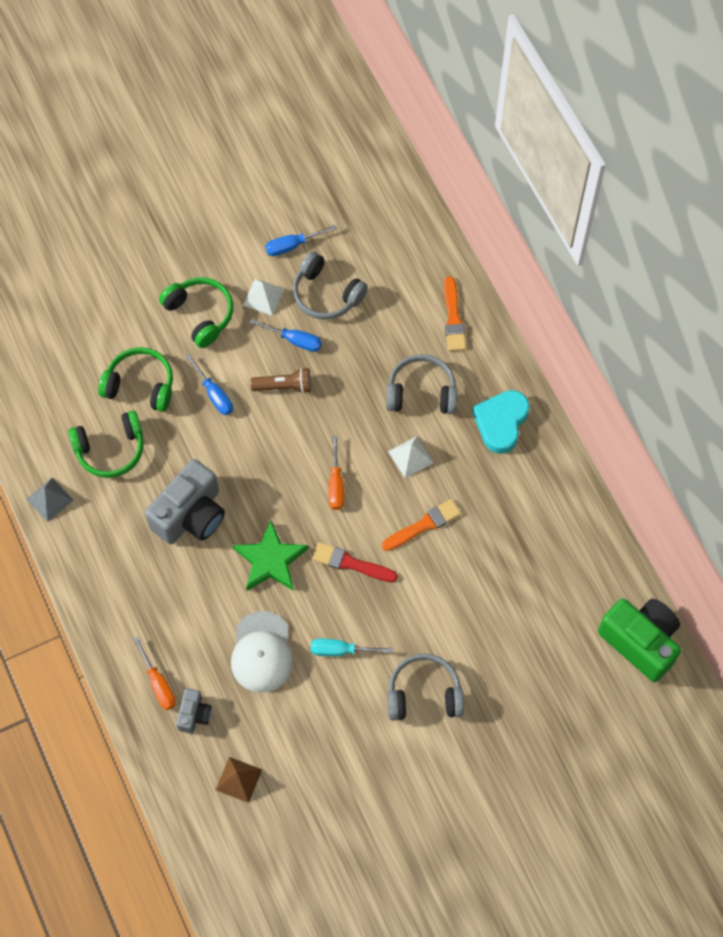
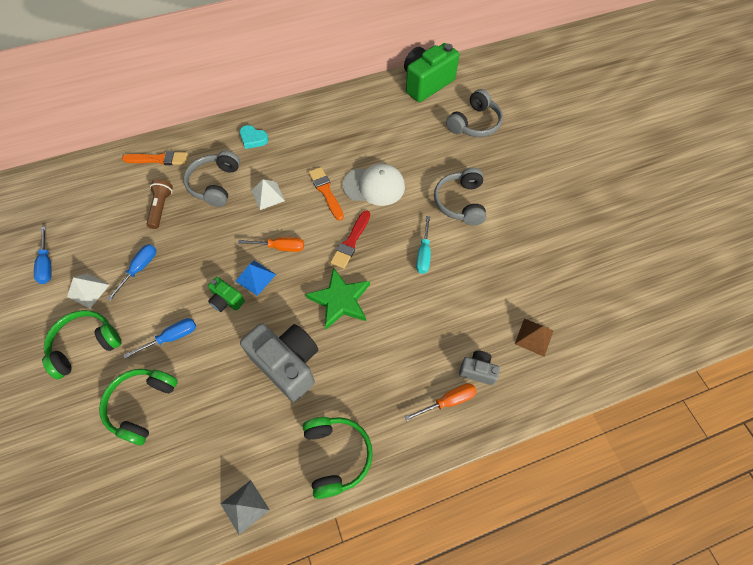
camera: 85 degrees left, 5 degrees down
(110, 449) = (203, 438): green headphones -> green headphones (336, 456)
(261, 439) = (227, 300): none -> green camera
(262, 652) = (422, 312): white cap -> white cap (374, 186)
(284, 386) = (181, 279): brown flashlight -> brown flashlight (161, 207)
(293, 464) = (255, 277): none -> blue pyramid
(326, 294) = (105, 242): grey headphones -> grey headphones (474, 123)
(501, 422) = (253, 139): turquoise heart -> turquoise heart, size x0.61

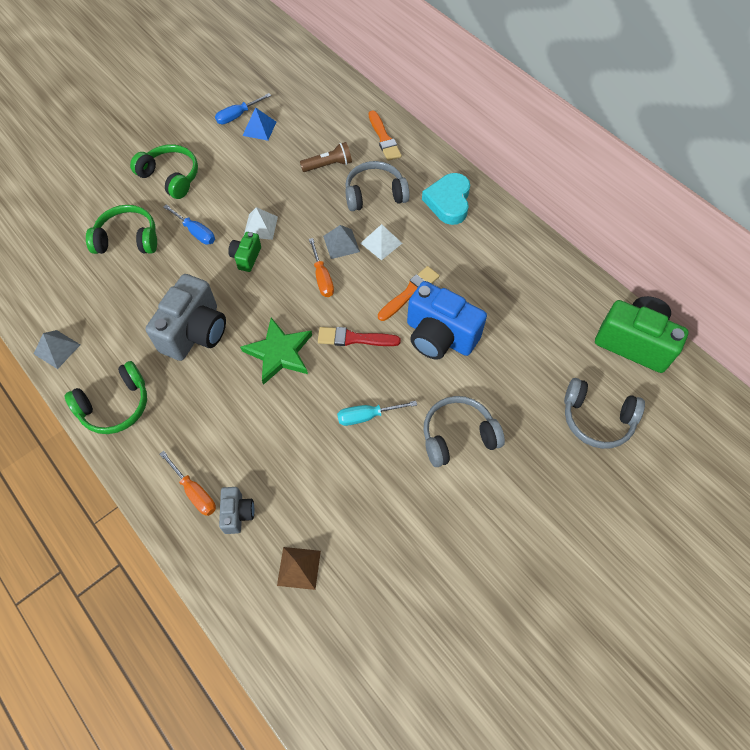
camera: 70 degrees right, 0 degrees up
(88, 290) = (222, 154): white pyramid -> white pyramid (260, 226)
(139, 269) = (256, 179): blue screwdriver -> none
(253, 139) = (448, 202): turquoise heart -> turquoise heart, size x1.64
(253, 223) = (341, 244): none -> grey pyramid
(255, 277) = (279, 270): blue pyramid -> blue pyramid (259, 128)
(374, 186) = (439, 336): white cap -> blue camera

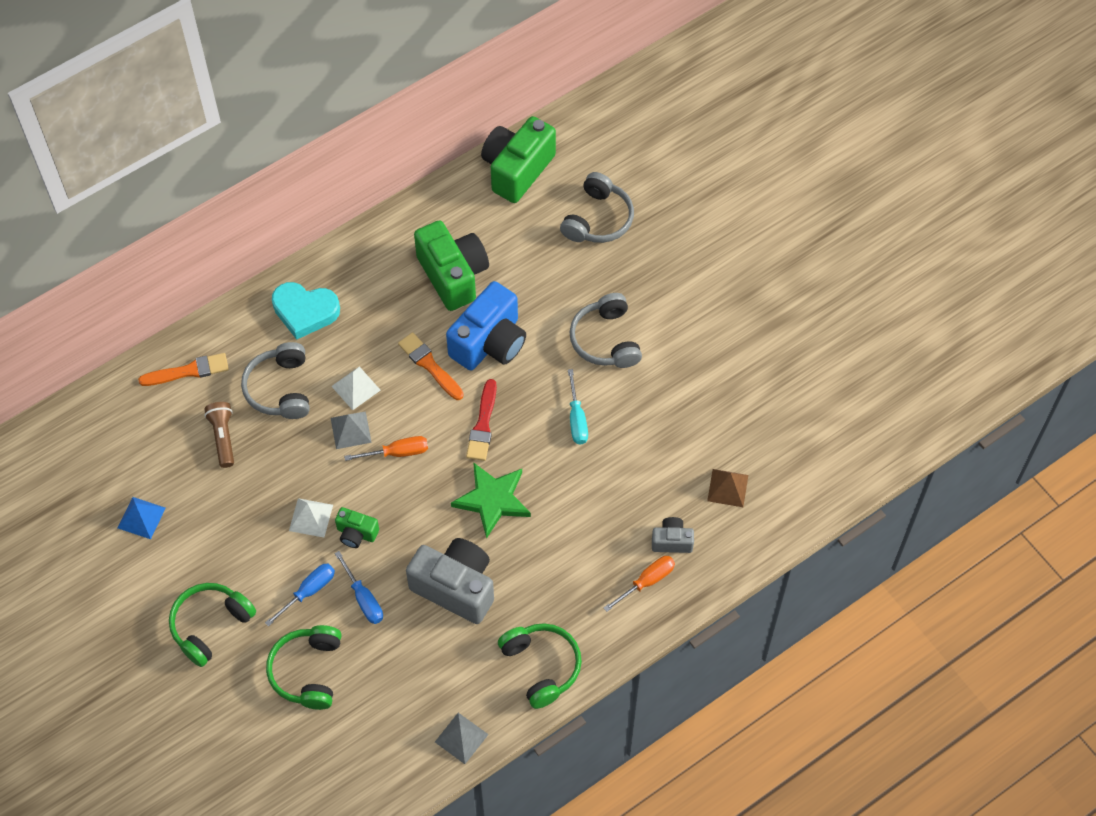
camera: 85 degrees left, 0 degrees up
(238, 116) = (111, 544): blue screwdriver -> blue screwdriver (363, 598)
(505, 302) = (453, 275): none -> green camera

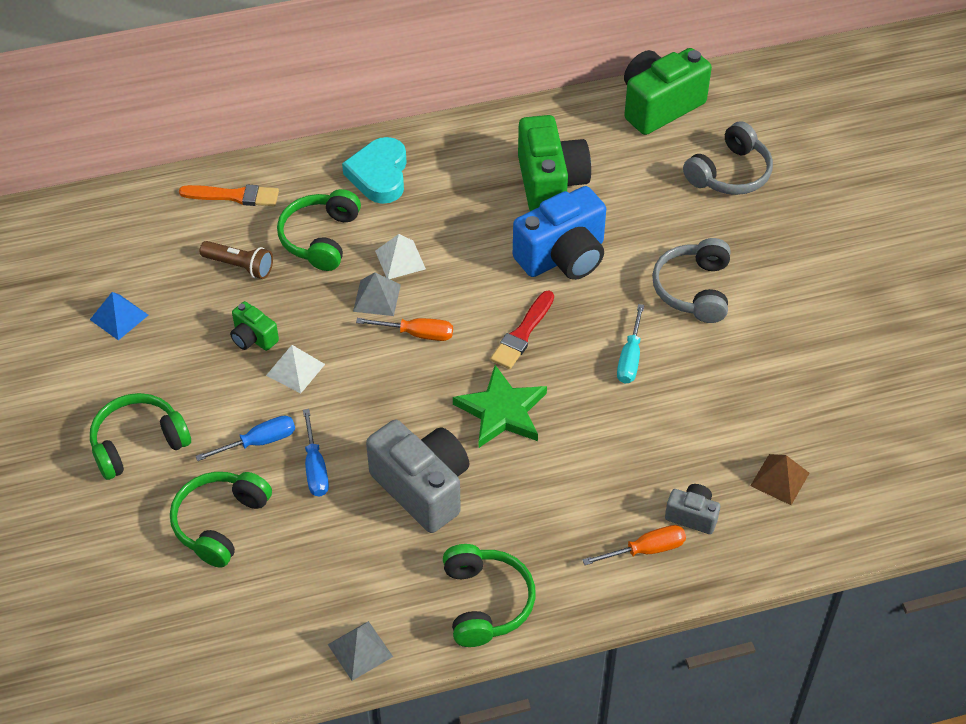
camera: 20 degrees right, 10 degrees down
(223, 437) = (240, 266): brown flashlight -> brown flashlight turned 105 degrees clockwise
(280, 389) = (320, 238): grey headphones -> green headphones
(305, 311) = (379, 175): turquoise heart -> turquoise heart turned 60 degrees clockwise
(356, 533) = (337, 400): green camera -> green camera (253, 338)
(429, 365) = (488, 260): orange brush -> none

